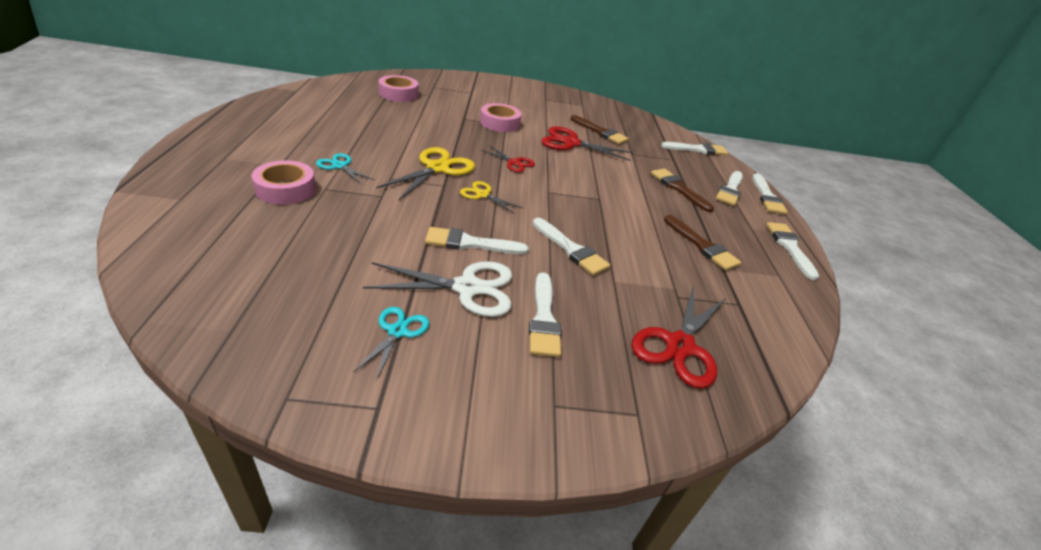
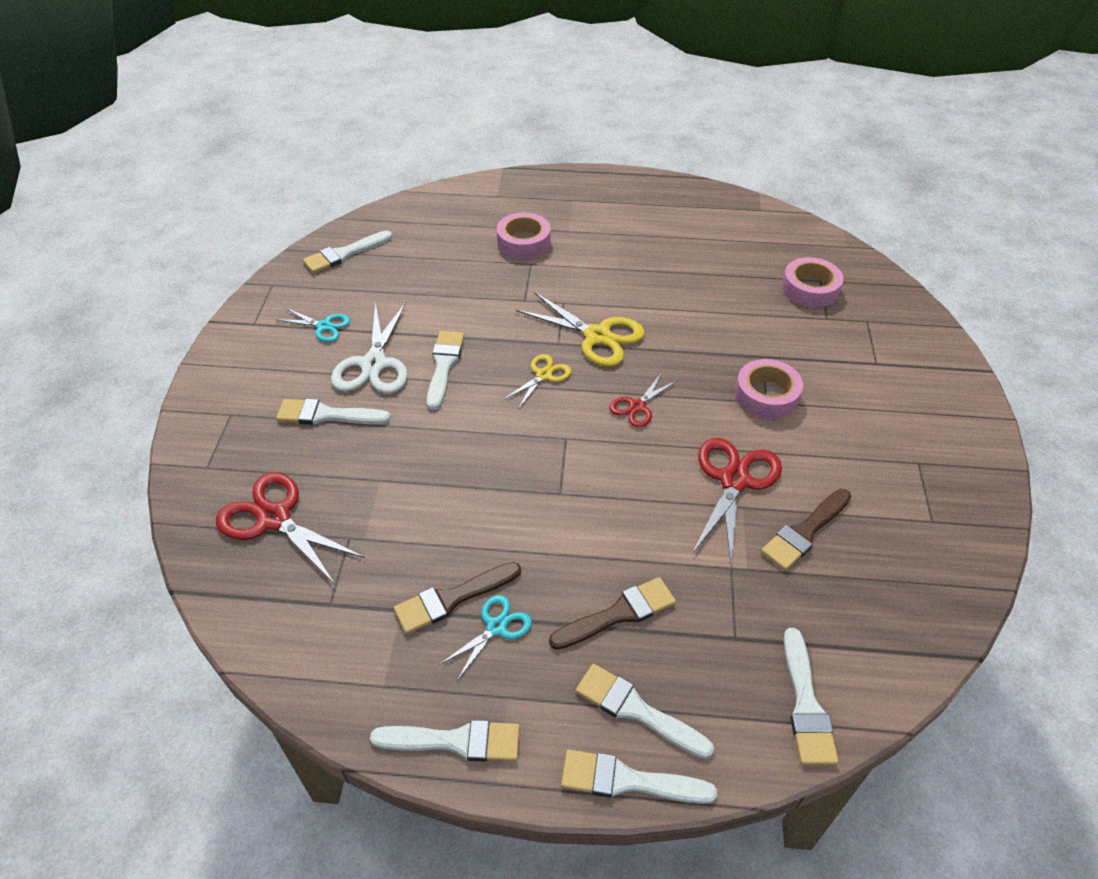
camera: 100 degrees right, 10 degrees up
(340, 166) = (579, 266): turquoise scissors -> turquoise scissors (496, 627)
(571, 249) = (437, 448): white brush -> white brush (344, 254)

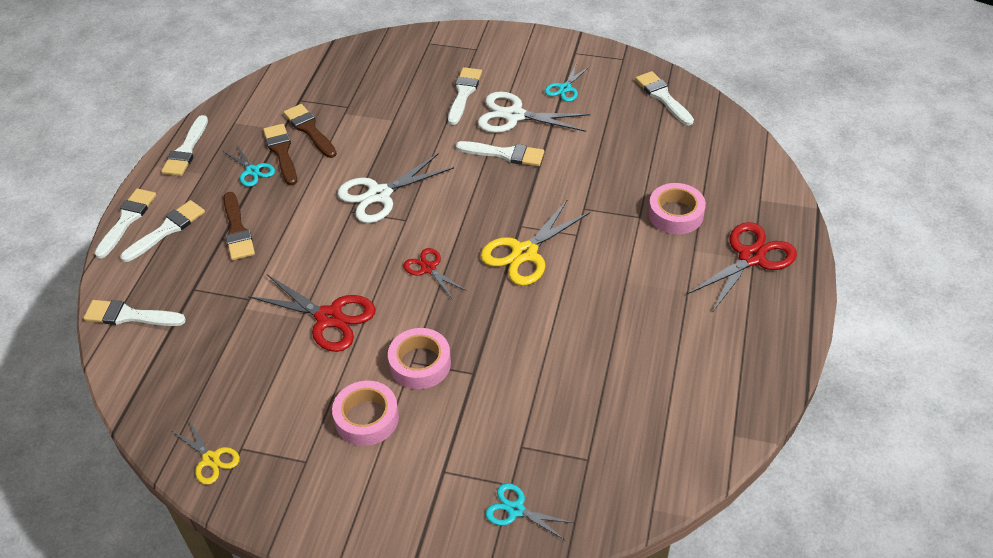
camera: 100 degrees right, 0 degrees up
(274, 518) = (375, 74): red scissors -> red scissors (751, 257)
(527, 469) = (379, 194): none -> white scissors
(544, 375) = (480, 212): yellow scissors -> yellow scissors (211, 459)
(805, 532) = (263, 352): brown brush -> brown brush (309, 130)
(810, 289) = (573, 444): pink tape -> pink tape (366, 418)
(888, 315) = (516, 510): none -> turquoise scissors

